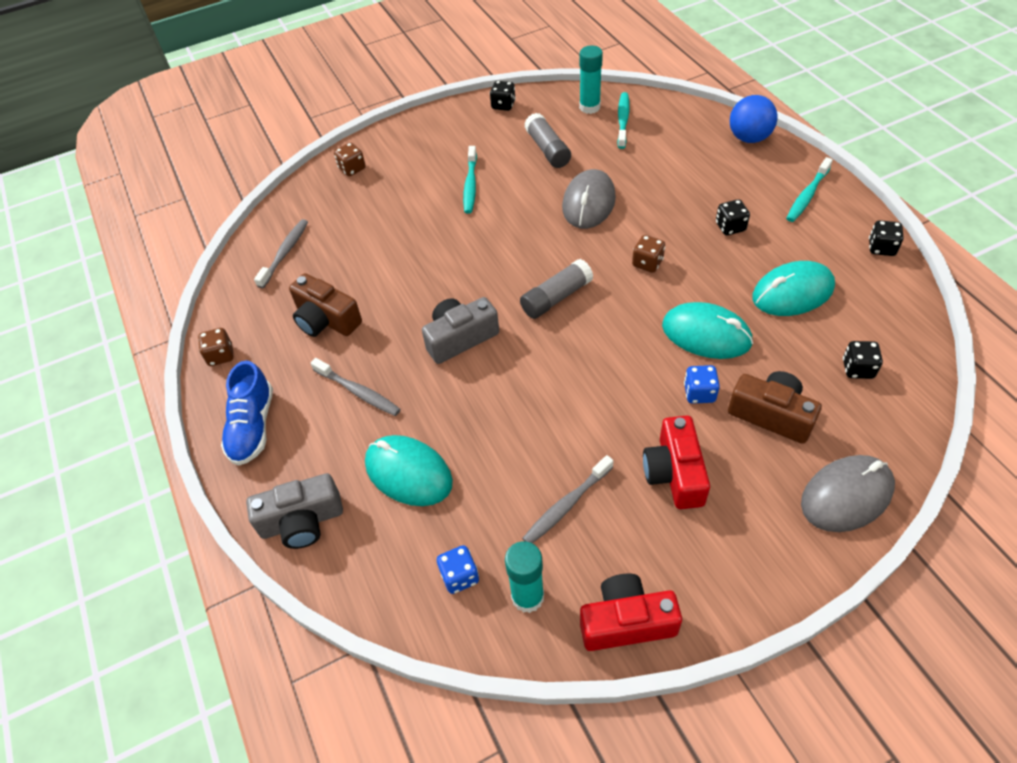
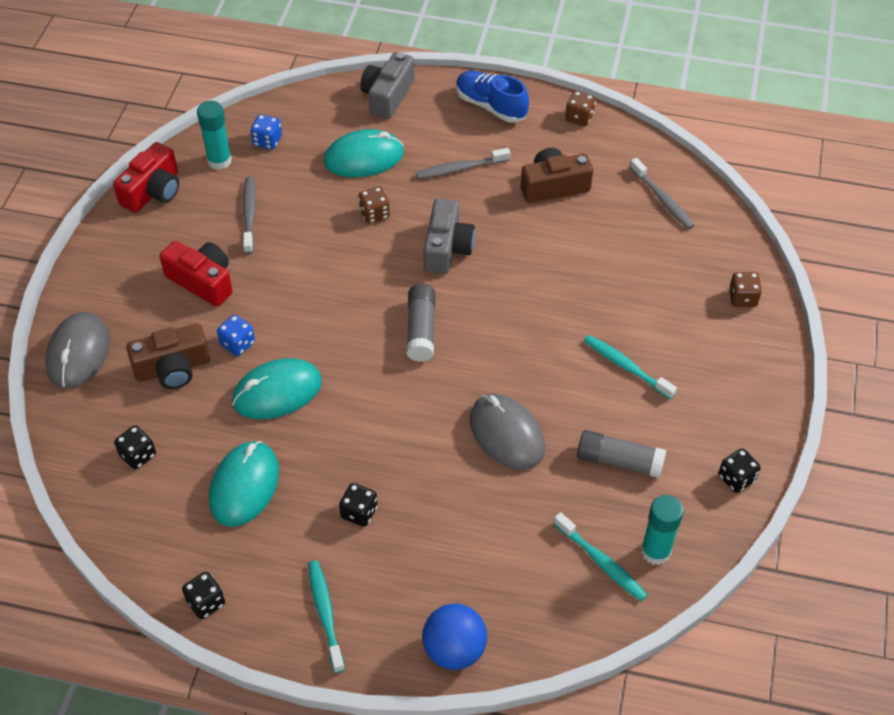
camera: 125 degrees right, 0 degrees up
(647, 263) = (388, 416): brown dice -> brown dice (374, 214)

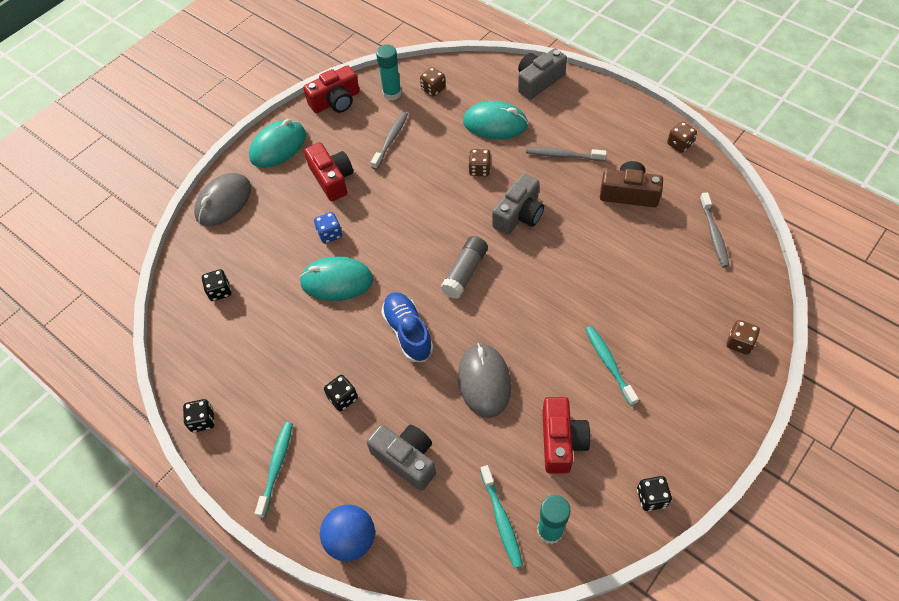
camera: 30 degrees right, 5 degrees up
(173, 368) = (277, 236): brown camera -> none
(244, 486) = (276, 343): turquoise mouse -> turquoise mouse (278, 146)
(267, 141) = (433, 89): blue dice -> brown dice
(467, 545) = (406, 459): none -> grey camera
(490, 106) = (613, 113): blue shoe -> blue shoe (408, 332)
(619, 461) = (561, 441): grey glue stick -> red camera

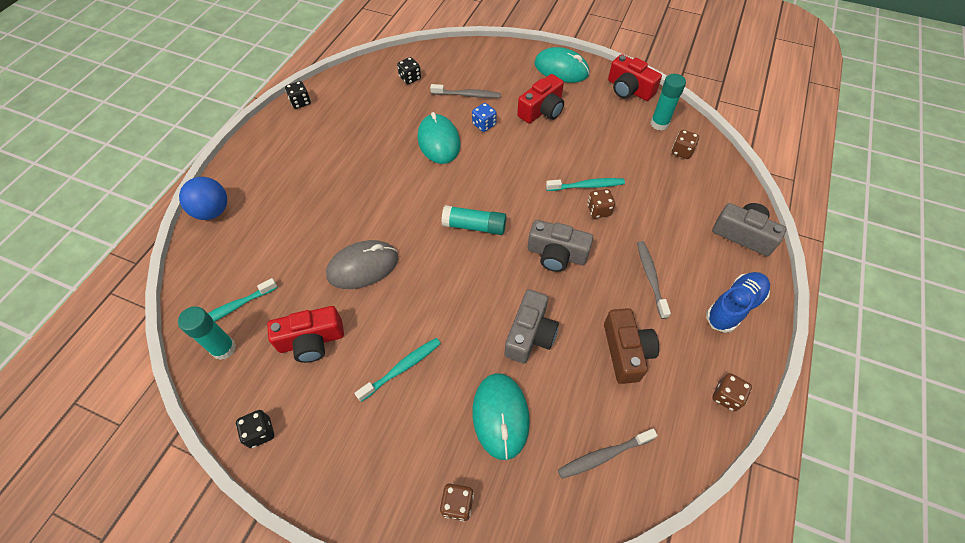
camera: 70 degrees right, 0 degrees up
(223, 202) = (493, 55): grey mouse -> none
(276, 467) = (268, 152): turquoise toothbrush -> turquoise toothbrush (586, 186)
(343, 398) = (331, 174): black dice -> none
(390, 140) = (603, 137): grey toothbrush -> grey toothbrush (467, 95)
(406, 459) = (282, 229): grey camera -> grey camera (530, 334)
(408, 332) = (401, 200): blue shoe -> blue shoe (734, 306)
(465, 272) = (474, 226): grey glue stick -> turquoise glue stick
(495, 124) = (663, 210): turquoise mouse -> turquoise mouse (500, 416)

